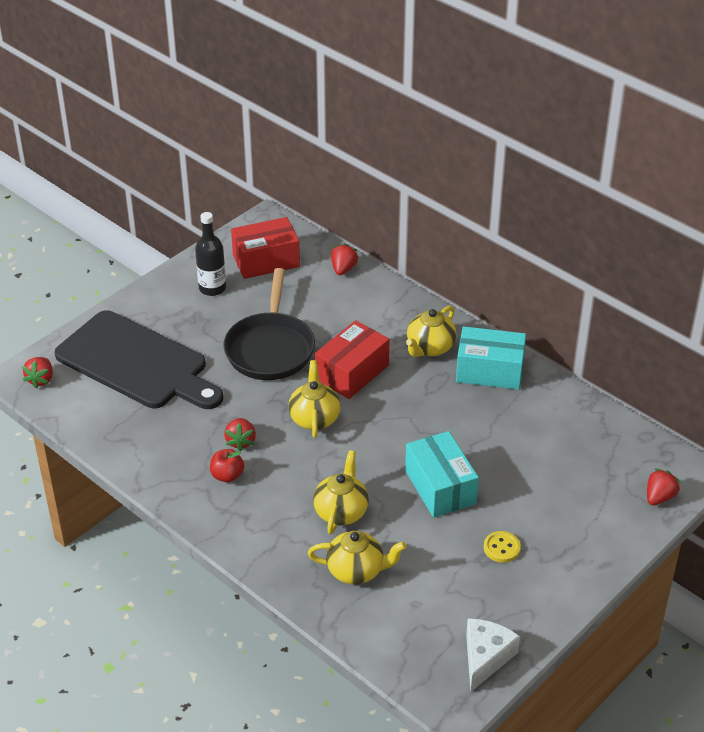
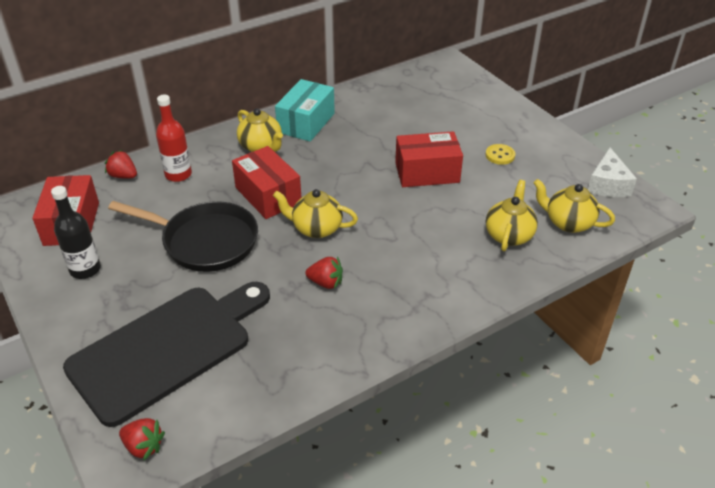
camera: 75 degrees left, 0 degrees up
(227, 476) = (369, 299): red apple -> none
(341, 511) = (438, 232): yellow teapot -> yellow teapot (568, 223)
(360, 303) = (178, 174): none -> red bottle
(440, 487) = (427, 172): turquoise box -> red box
(485, 658) = (607, 184): white cheese -> white cheese turned 120 degrees counterclockwise
(659, 497) = (467, 79): red strawberry -> none

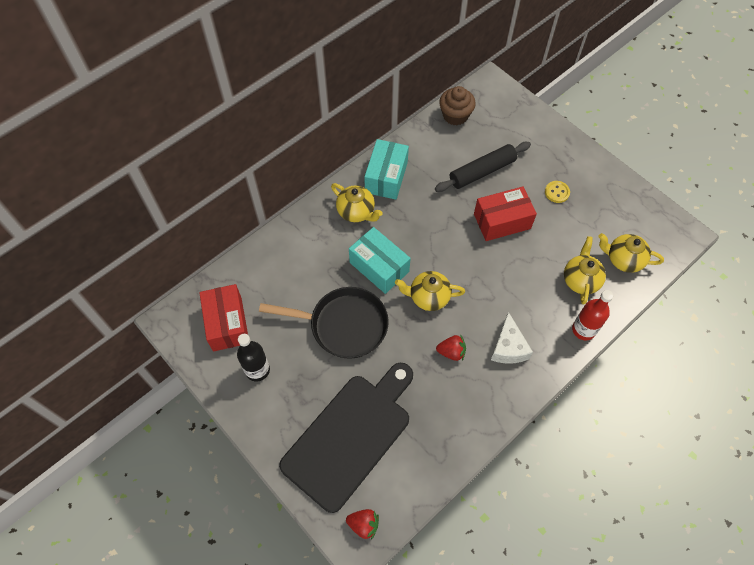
camera: 10 degrees left, 20 degrees up
(123, 176) = (250, 264): red strawberry -> none
(178, 174) = (296, 255): red bottle -> red bottle (583, 330)
(268, 195) = (379, 267): red box -> turquoise box
(401, 83) = (455, 115): none -> brown cupcake
(417, 129) = (482, 172): none -> black rolling pin
(607, 184) = (648, 213): white cheese -> white cheese (508, 347)

